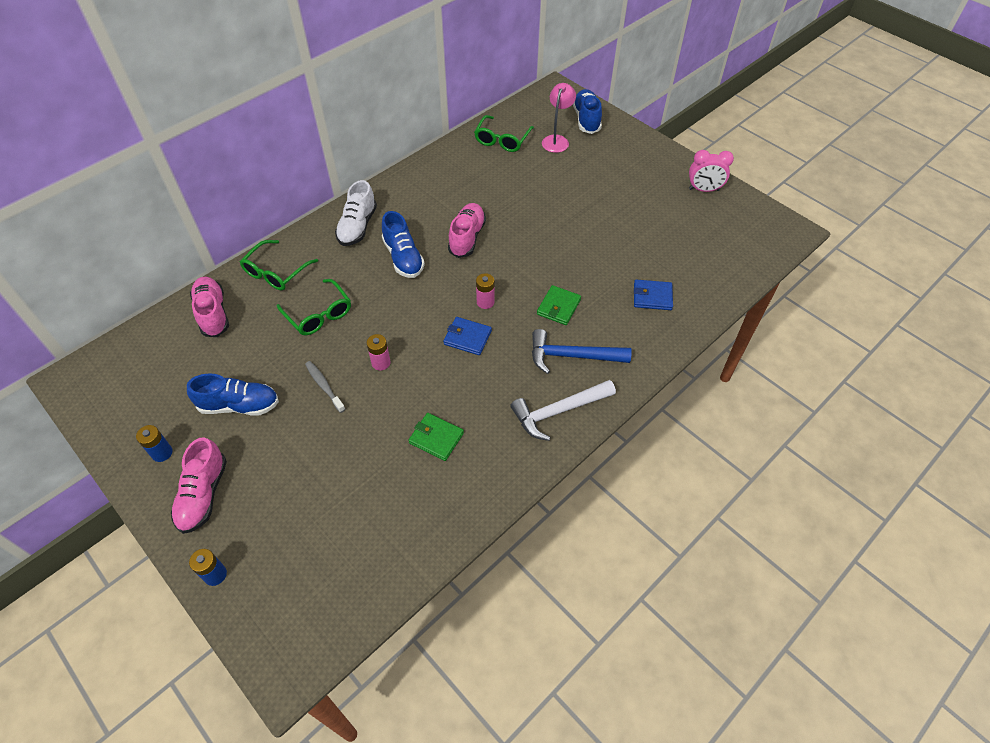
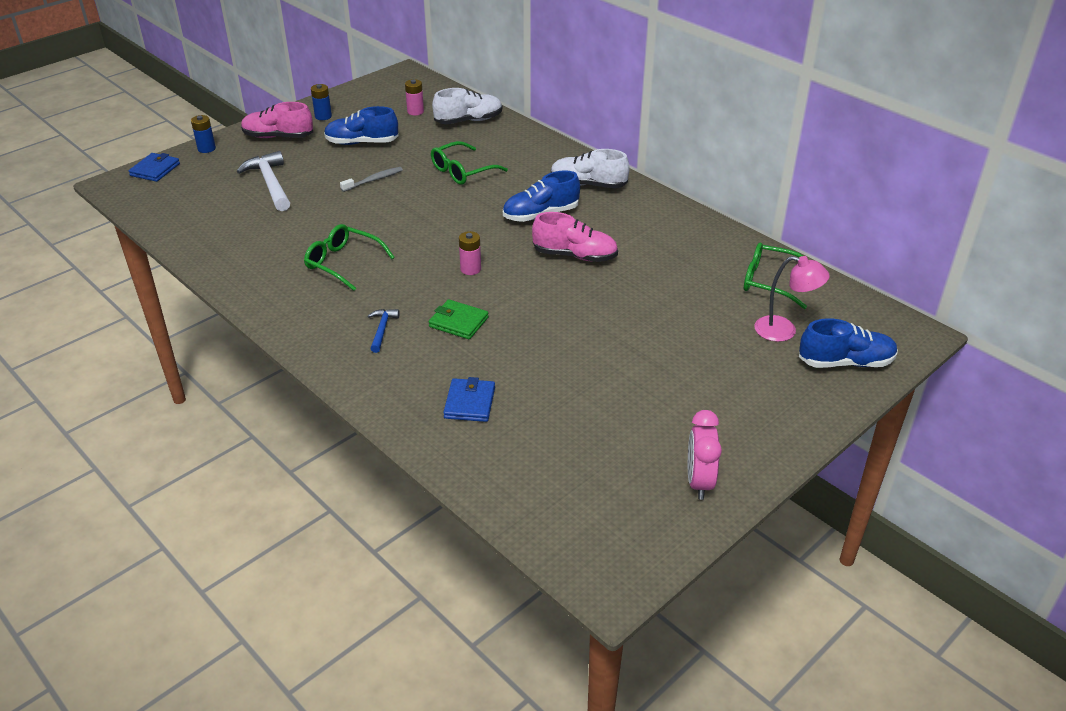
camera: 90 degrees right, 15 degrees down
(213, 313) = (468, 121): pink shoe -> white shoe
(239, 405) = (362, 143): blue shoe -> blue shoe turned 90 degrees clockwise
(275, 272) = (519, 145): green glasses -> green glasses (343, 263)
(381, 363) = (395, 208): pink battery -> pink battery (415, 111)
(436, 438) = (298, 241): green wallet -> none
(467, 337) = (420, 258): blue wallet -> blue wallet (155, 170)
(558, 411) = (308, 317): white hammer -> white hammer (270, 183)
(572, 356) = (382, 330): blue hammer -> blue hammer, size x0.53

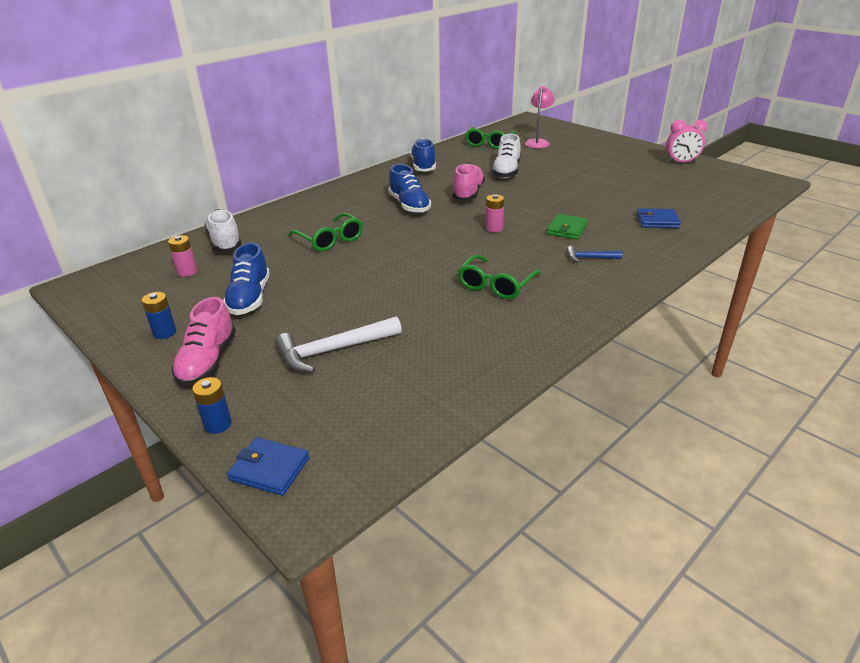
camera: 90 degrees left, 5 degrees down
(374, 180) = (338, 283): grey toothbrush -> none
(588, 185) = (364, 190): white shoe -> white shoe (506, 172)
(845, 362) = (561, 132): blue shoe -> blue shoe (423, 166)

